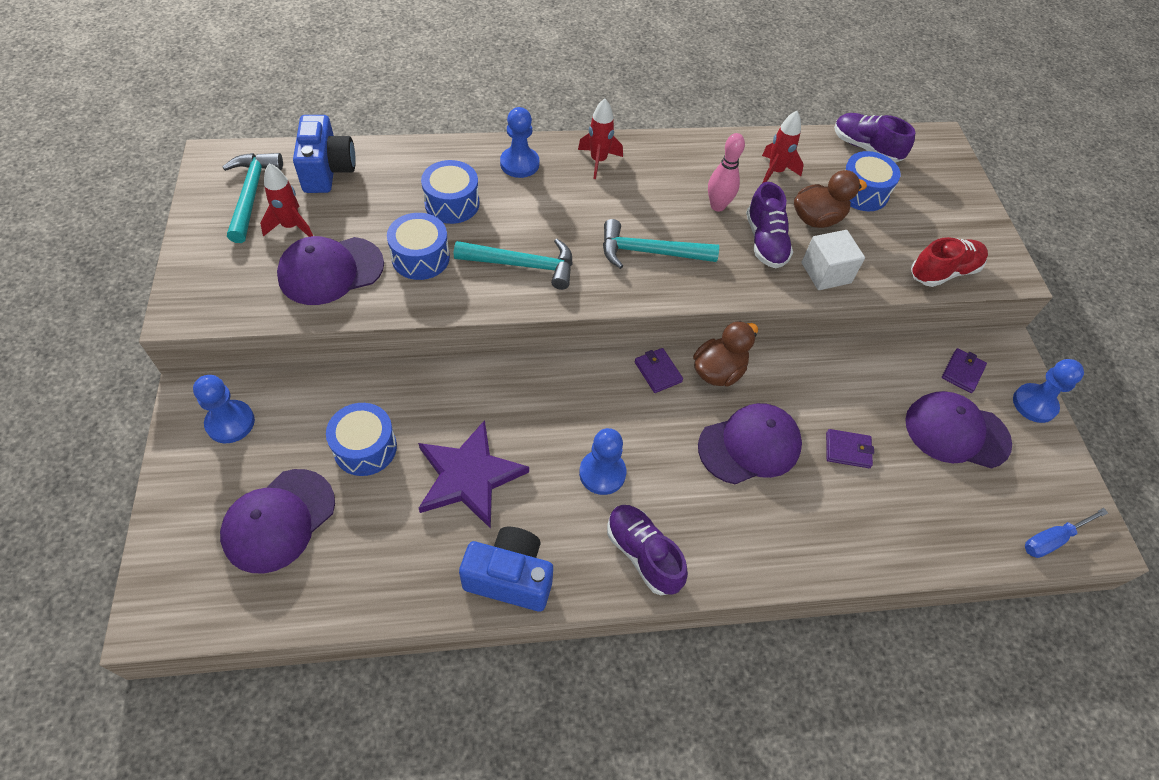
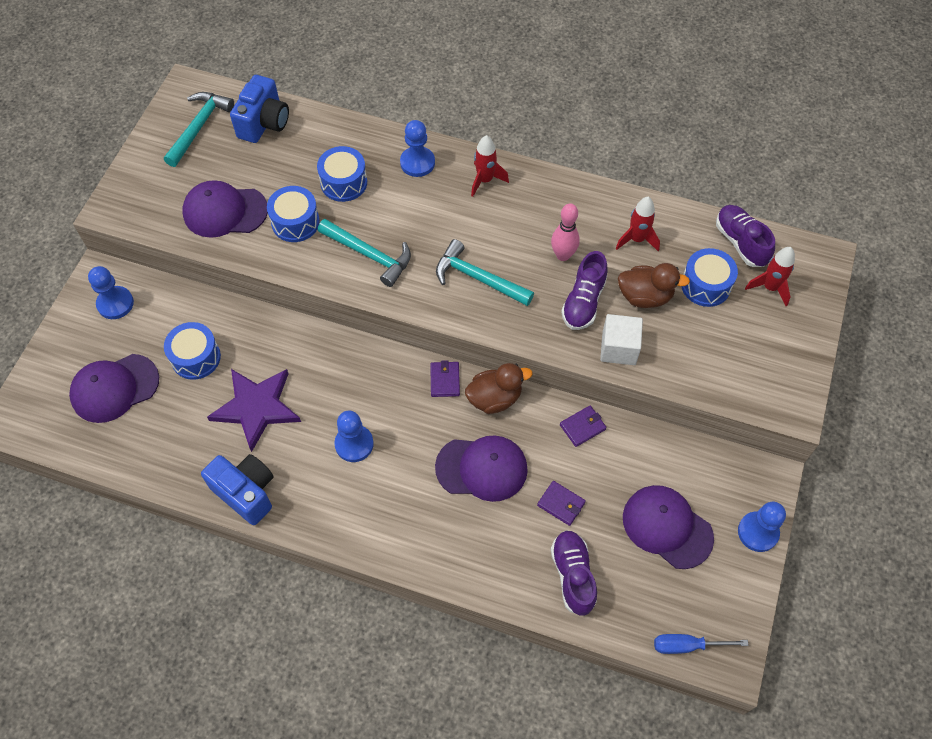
camera: 30 degrees right, 5 degrees up
(291, 227) = (214, 164): red rocket -> red rocket (770, 288)
(643, 554) = (349, 516): purple shoe -> purple shoe (573, 575)
(943, 272) = (728, 385): red shoe -> none
(962, 372) = (711, 479): purple wallet -> purple wallet (582, 427)

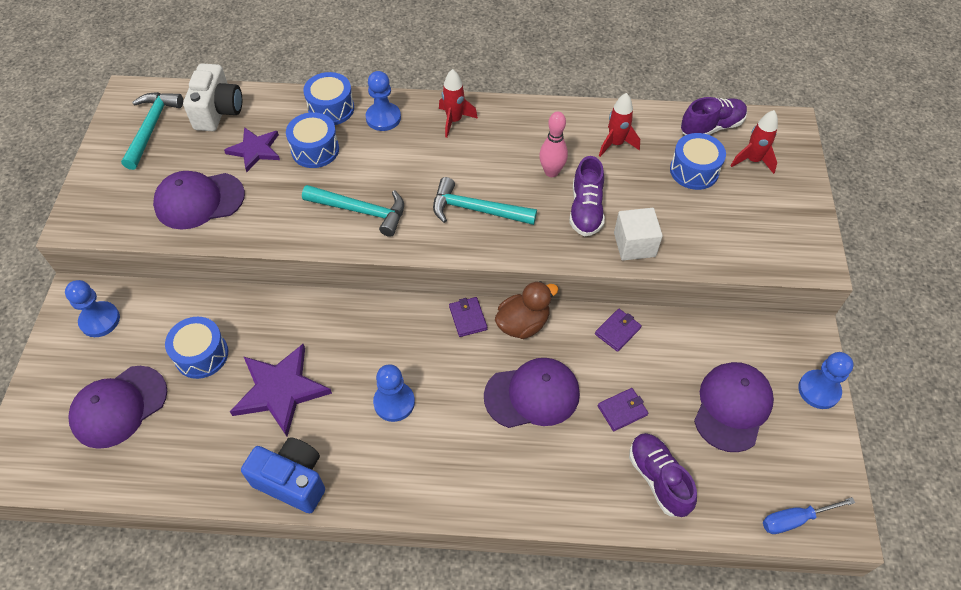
camera: 15 degrees left, 5 degrees down
(264, 123) = (218, 111): blue camera -> white camera
(288, 171) = (255, 150): none -> purple star
(295, 222) = (276, 196): blue drum -> blue drum (331, 108)
(561, 504) = (622, 410): purple wallet -> purple wallet turned 45 degrees counterclockwise
(645, 296) = (642, 192): brown duck -> none
(667, 527) = (732, 407): purple cap -> purple cap turned 90 degrees clockwise
(740, 242) = (711, 127): purple shoe -> purple shoe turned 105 degrees clockwise

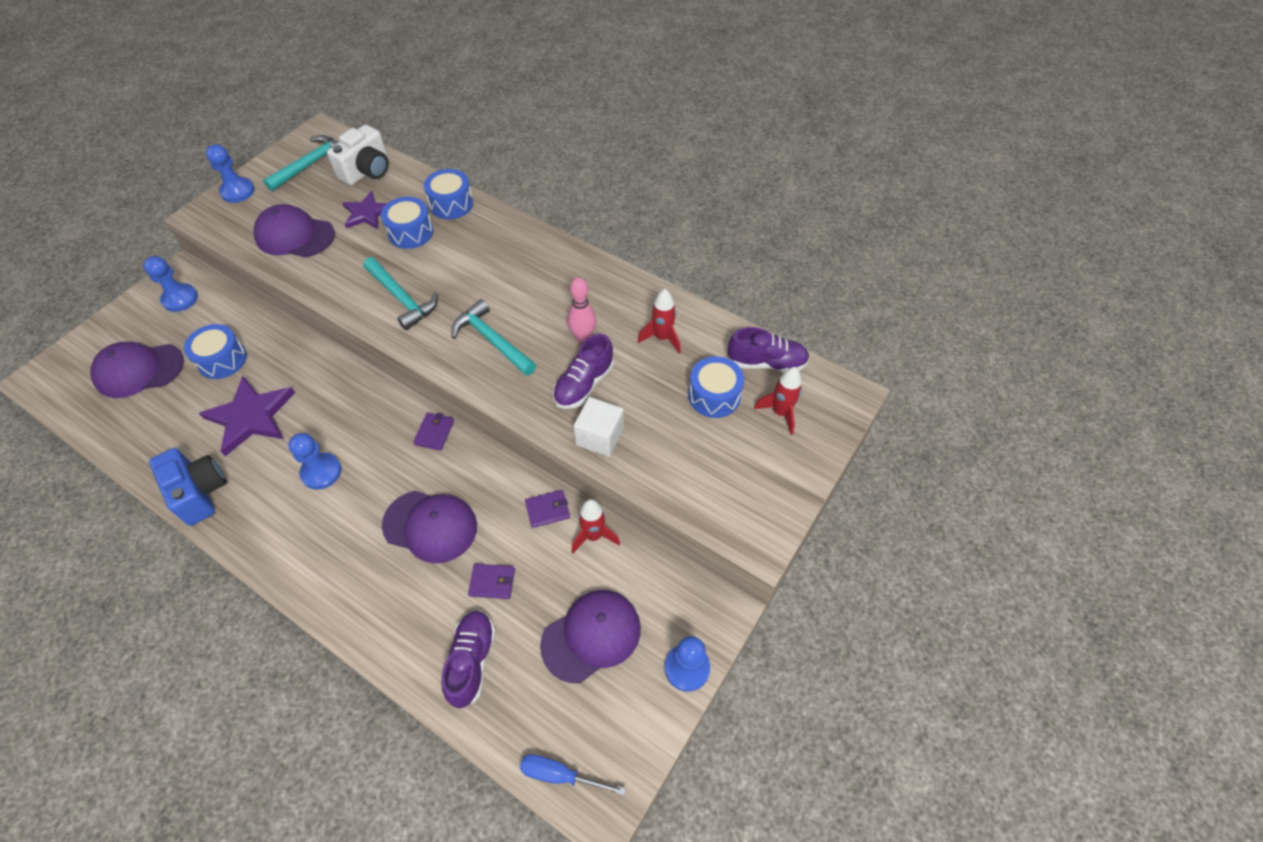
camera: 30 degrees right, 0 degrees up
(383, 118) = (485, 229): blue pawn -> blue pawn (237, 191)
(454, 121) = (539, 256): red rocket -> red rocket (593, 536)
(523, 324) = (474, 461): brown duck -> none

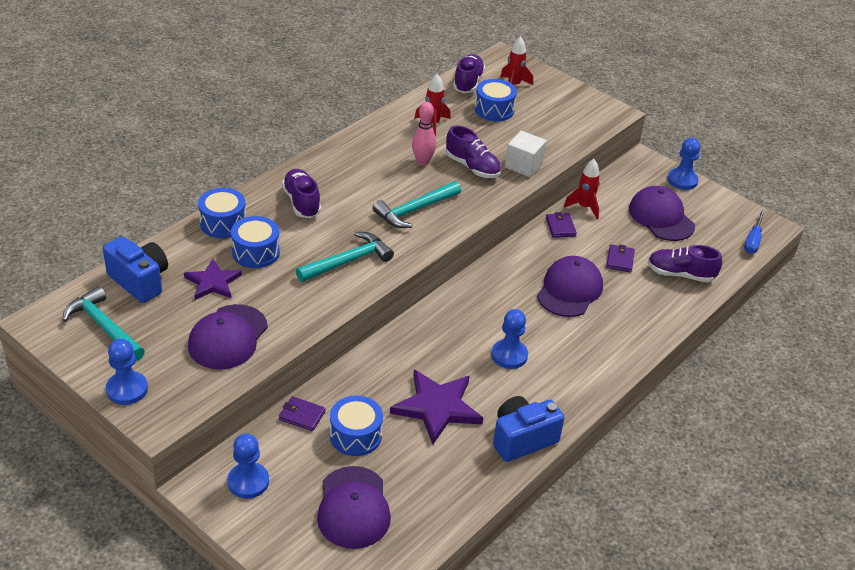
camera: 85 degrees left, 15 degrees down
(367, 171) = (140, 281): white camera -> blue camera
(434, 432) = (477, 283): purple wallet -> purple wallet (302, 415)
(491, 251) = (302, 202): none -> purple shoe

